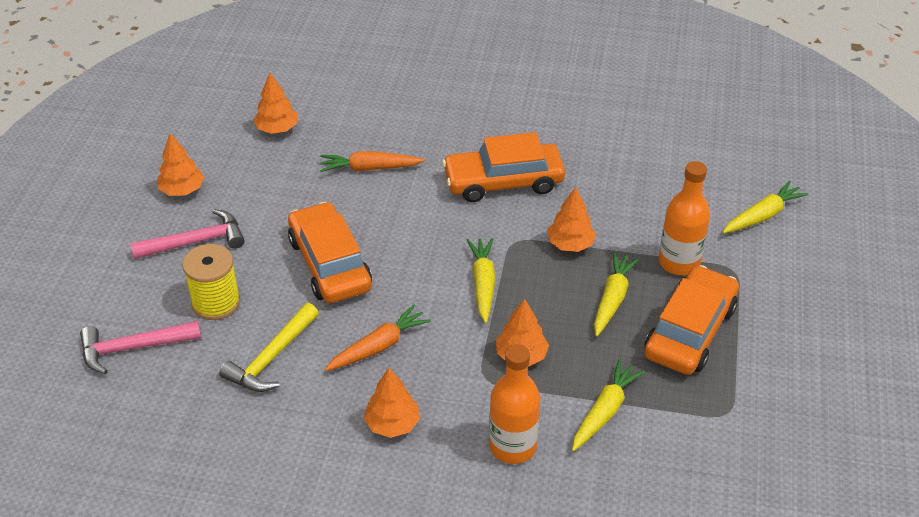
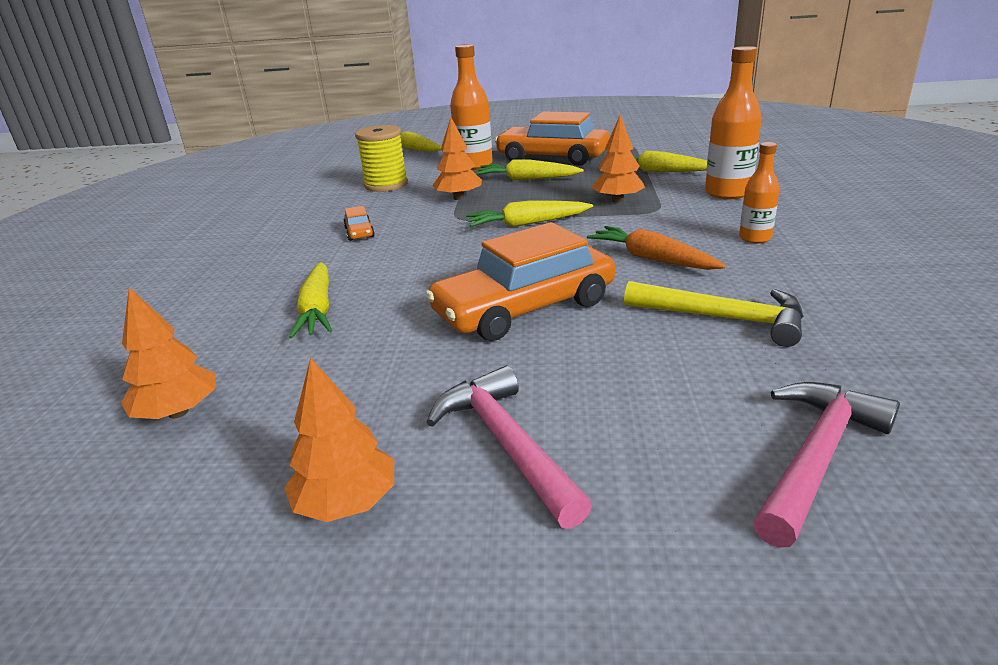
camera: 95 degrees left, 15 degrees down
(133, 348) = (816, 456): pink hammer -> pink hammer turned 120 degrees counterclockwise
(216, 302) = (648, 387): yellow spool -> yellow spool (386, 185)
(370, 168) = (317, 310): orange carrot -> yellow carrot
(392, 424) = (755, 238): orange tree -> orange bottle
(503, 181) = (359, 232): orange car -> orange car, size x0.41

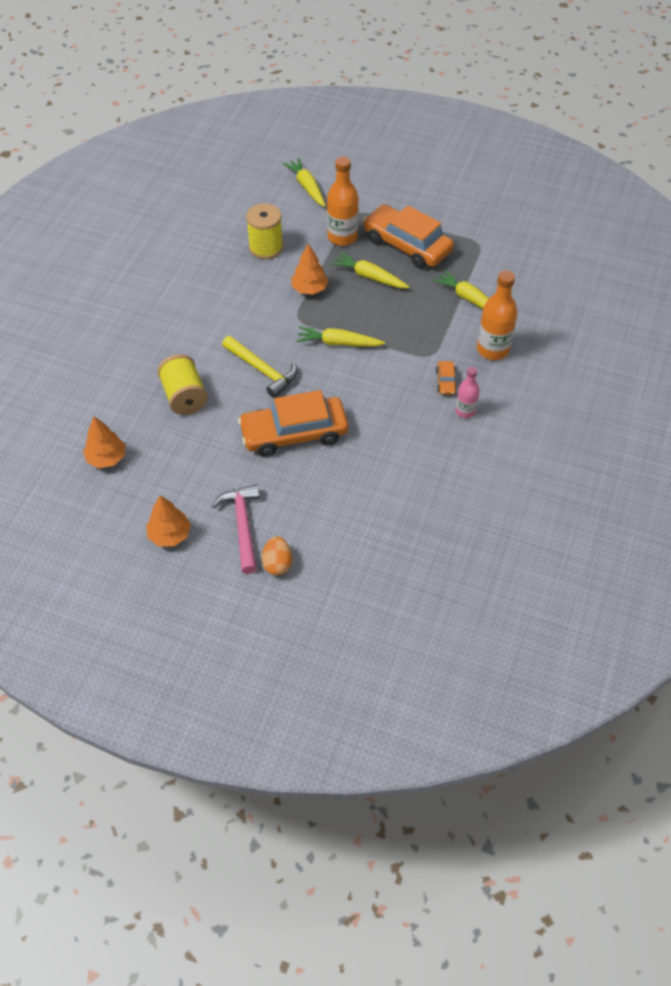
camera: 15 degrees right, 25 degrees up
(317, 310) = (184, 396): yellow carrot -> yellow spool
(359, 232) = (228, 315): orange car -> orange car (446, 381)
(617, 200) = (413, 333): orange tree -> none
(625, 489) = (277, 564): none -> orange egg
(652, 259) = (390, 411): orange carrot -> none
(724, 318) = (390, 478): yellow hammer -> yellow hammer (263, 371)
(755, 238) = (465, 411): orange bottle -> pink bottle
(816, 456) = (361, 574): pink hammer -> none

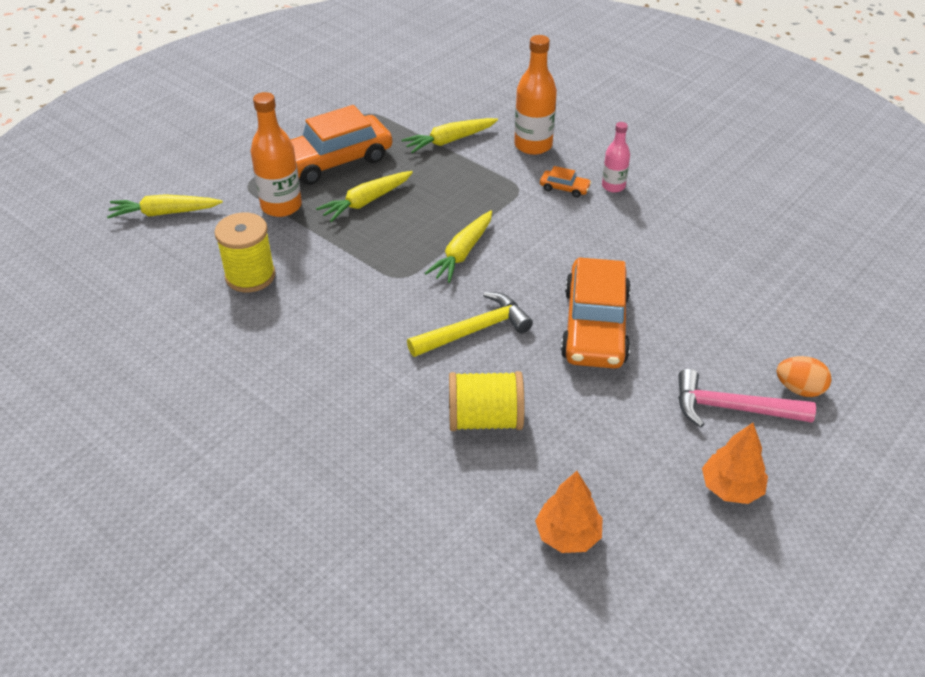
camera: 70 degrees left, 10 degrees down
(309, 289) = (354, 255): orange tree -> none

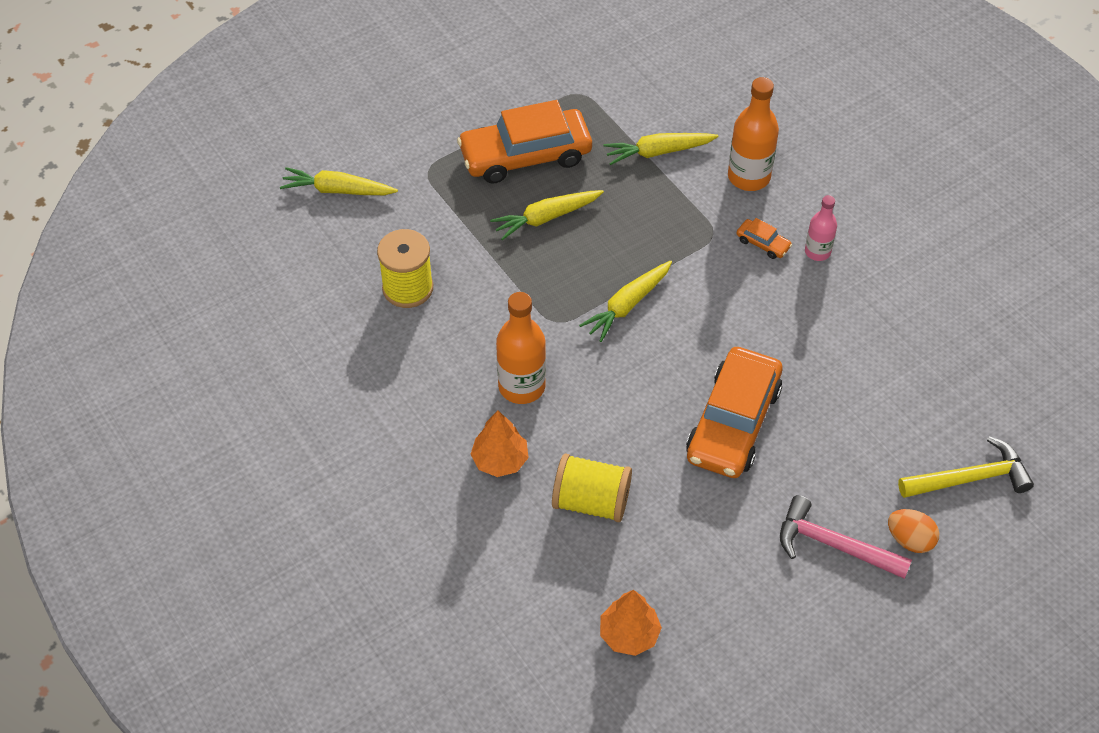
camera: 15 degrees right, 10 degrees up
(281, 206) = (457, 205): orange bottle -> orange bottle (521, 386)
(475, 330) = (612, 401): yellow hammer -> yellow hammer (970, 478)
(731, 488) = (797, 625): orange tree -> orange tree (500, 460)

